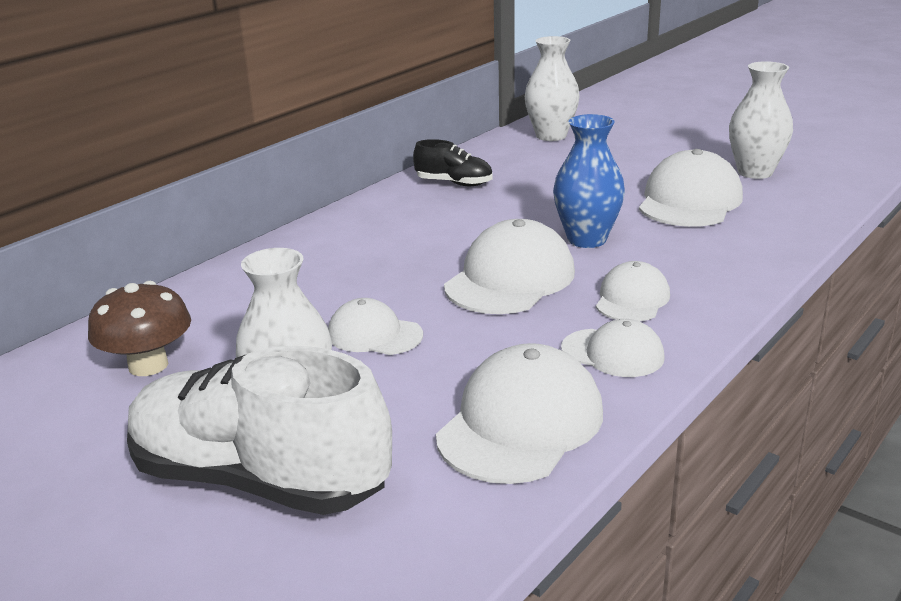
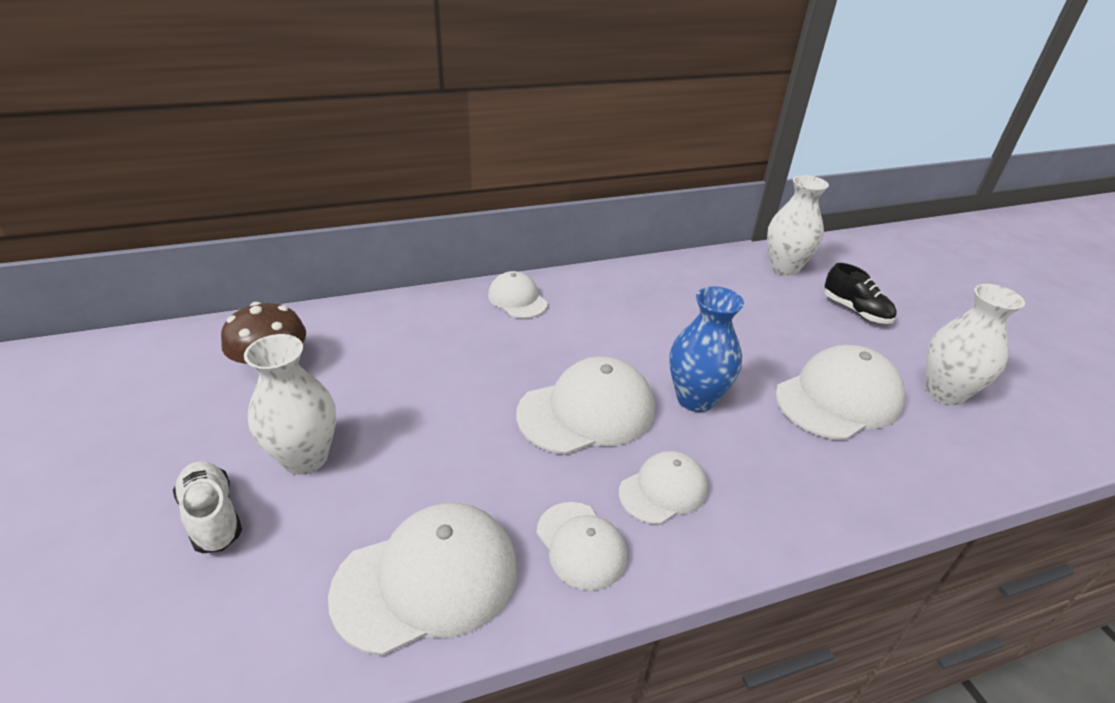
camera: 30 degrees right, 10 degrees up
(259, 480) = (212, 517): white shoe -> white shoe, size x0.48
(374, 334) = (430, 416): white cap -> white cap (517, 299)
(454, 183) = (650, 287): black shoe -> black shoe (855, 311)

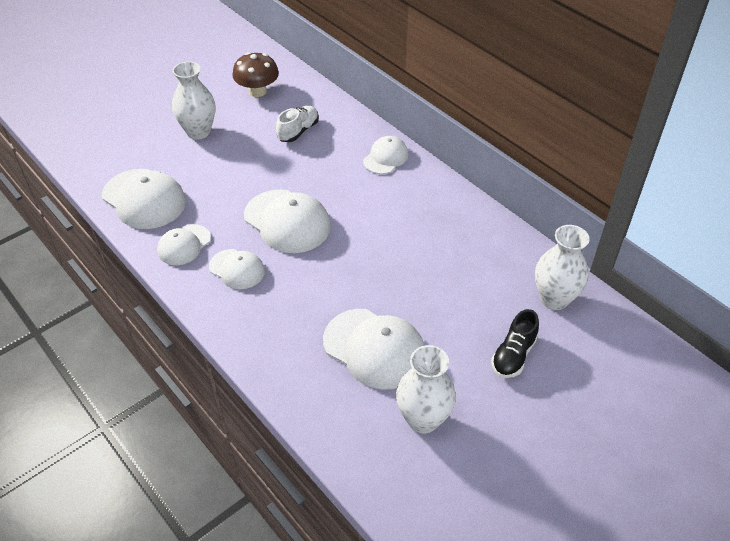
camera: 70 degrees right, 10 degrees up
(212, 517) = (152, 122): white shoe -> white shoe (298, 131)
(695, 399) = (328, 269): blue vase -> none

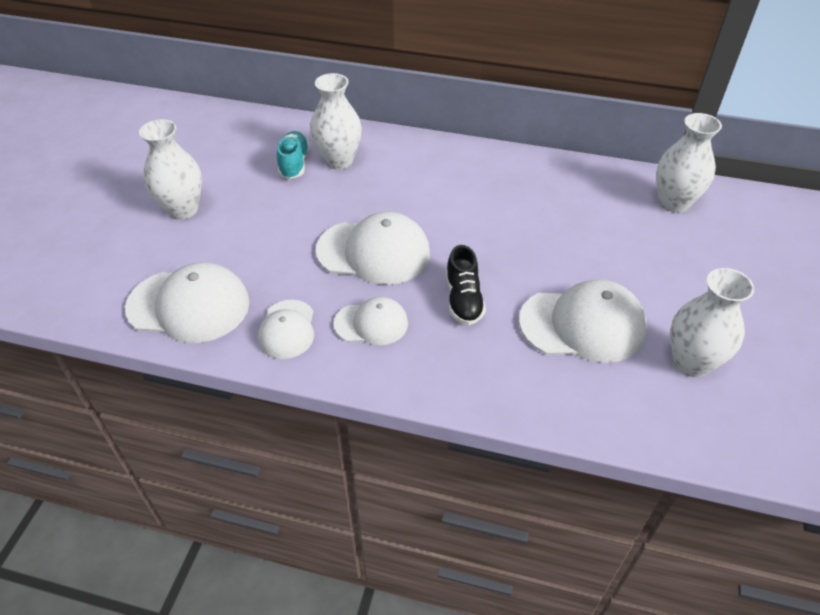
camera: 35 degrees left, 0 degrees up
(257, 91) = (209, 144): brown mushroom -> none
(298, 131) = (294, 164): white shoe -> turquoise shoe
(330, 143) = (338, 161): none -> white vase
(385, 157) = (406, 152): white cap -> none
(513, 355) = (696, 265): black shoe -> black shoe (463, 300)

